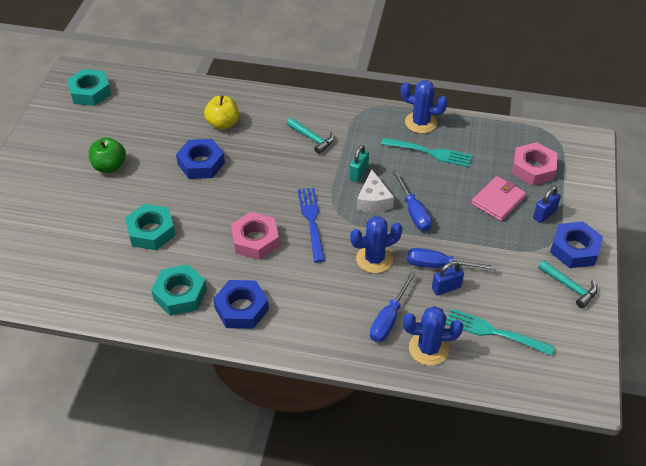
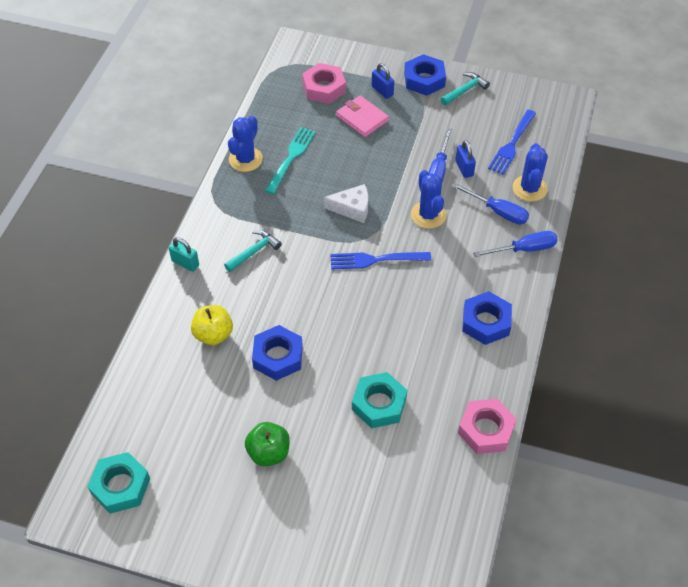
camera: 85 degrees left, 5 degrees up
(180, 294) = (467, 374): turquoise nut -> none
(255, 240) = (398, 308): pink nut -> pink nut (486, 430)
(358, 173) = (312, 216): turquoise padlock -> turquoise padlock (185, 263)
(413, 211) = (370, 180): blue screwdriver -> blue screwdriver (524, 249)
(495, 332) = (512, 144): turquoise fork -> blue fork

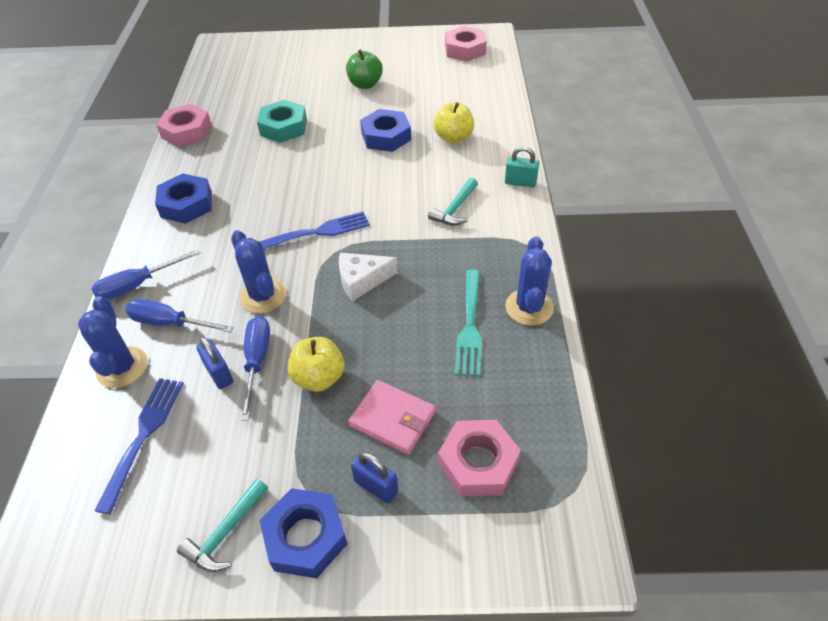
camera: 165 degrees right, 5 degrees down
(120, 486) = (465, 50): turquoise nut -> pink nut
(400, 150) = (319, 378): none -> yellow apple

